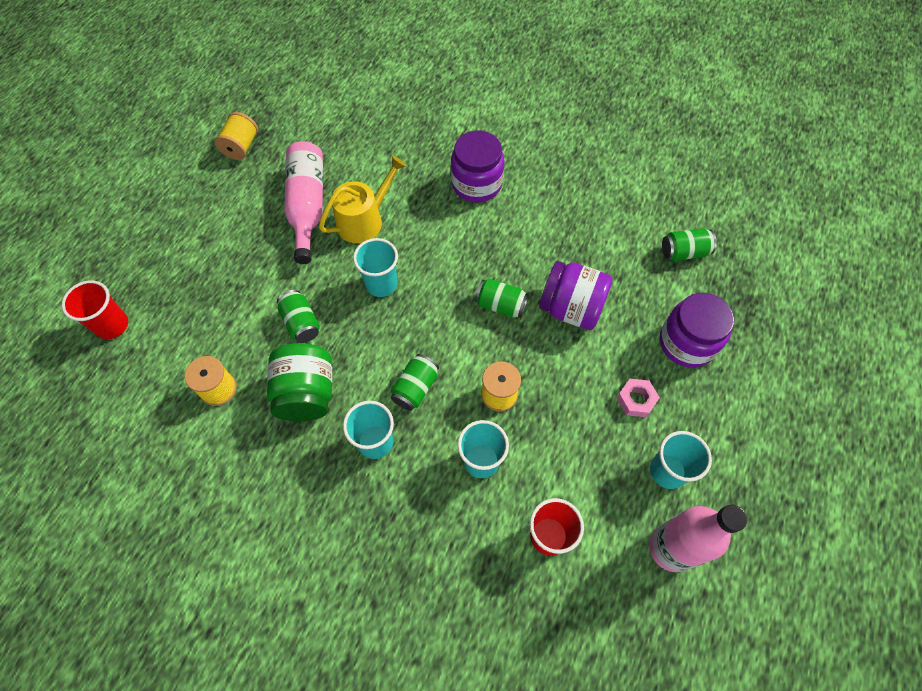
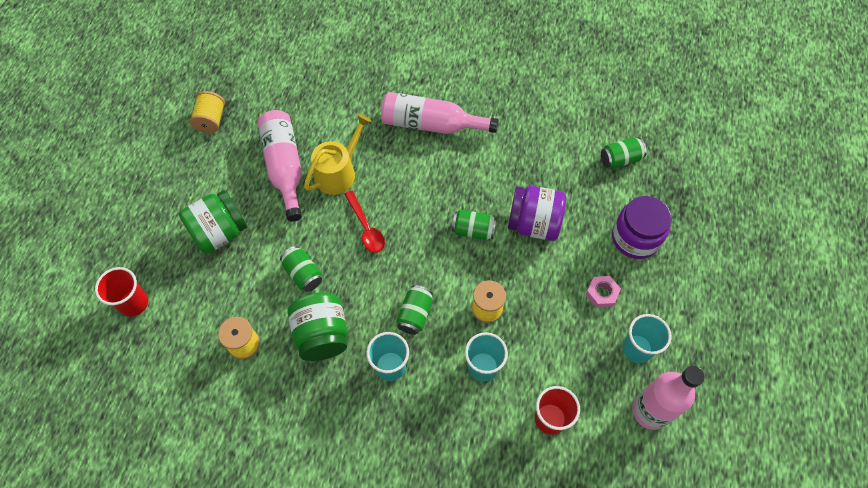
camera: 10 degrees left, 0 degrees up
(221, 265) = (220, 232): none -> green jar
(381, 284) = (366, 228): turquoise cup -> red spoon
(476, 184) = (431, 124): purple jar -> pink bottle

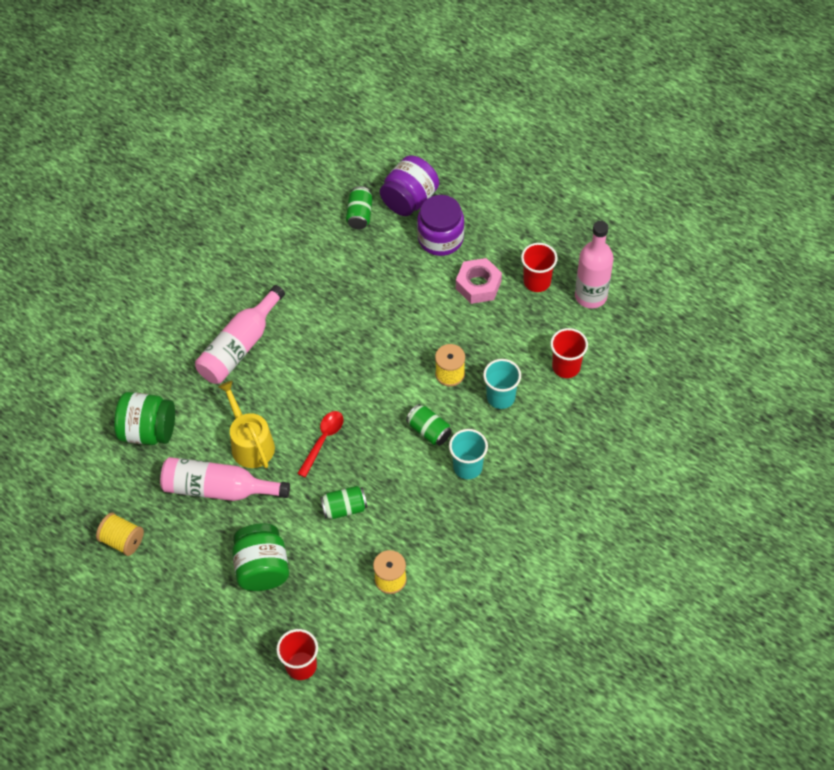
camera: 65 degrees left, 5 degrees down
(322, 335) = (412, 511): green jar -> green jar (148, 431)
(366, 228) = (323, 440): red spoon -> red spoon turned 60 degrees counterclockwise
(473, 230) = (370, 355): green can -> none
(534, 223) = (388, 306): purple jar -> purple jar (409, 200)
(601, 294) = (478, 285): pink nut -> pink nut, size x1.52
(637, 348) = (537, 281): turquoise cup -> red cup

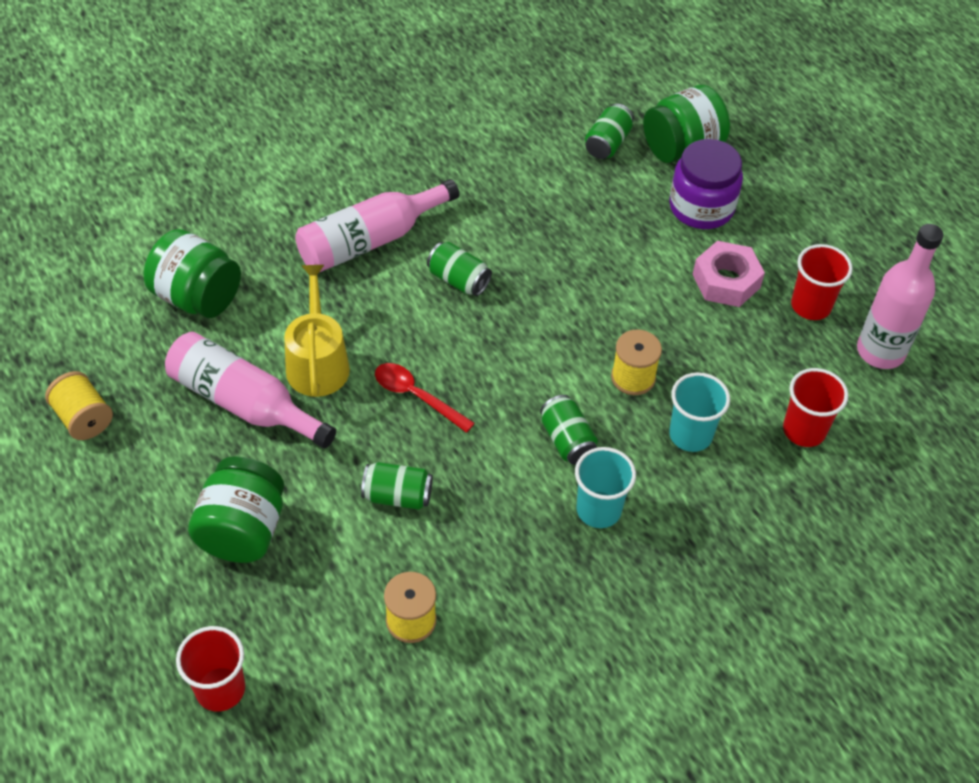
camera: 20 degrees right, 5 degrees down
(310, 351) = (458, 280): none -> green can
(323, 440) = (416, 396): red spoon -> red spoon turned 105 degrees counterclockwise
(409, 200) = (682, 148): purple jar -> green jar

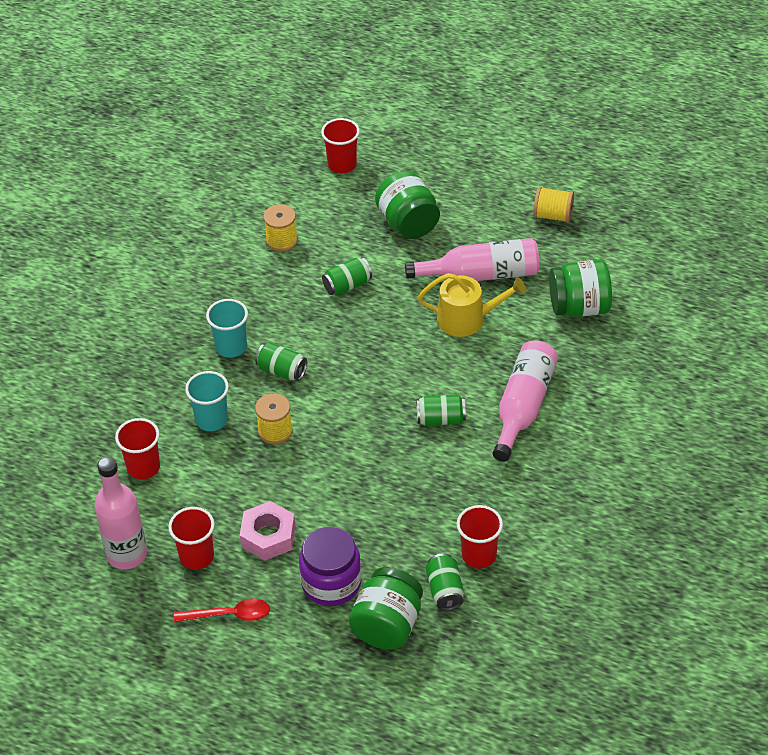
camera: 145 degrees right, 5 degrees down
(317, 362) = (467, 319): yellow watering can -> yellow watering can turned 45 degrees counterclockwise
(416, 396) = (392, 338): red spoon -> red spoon (230, 615)
(551, 150) = (479, 555): none -> red cup

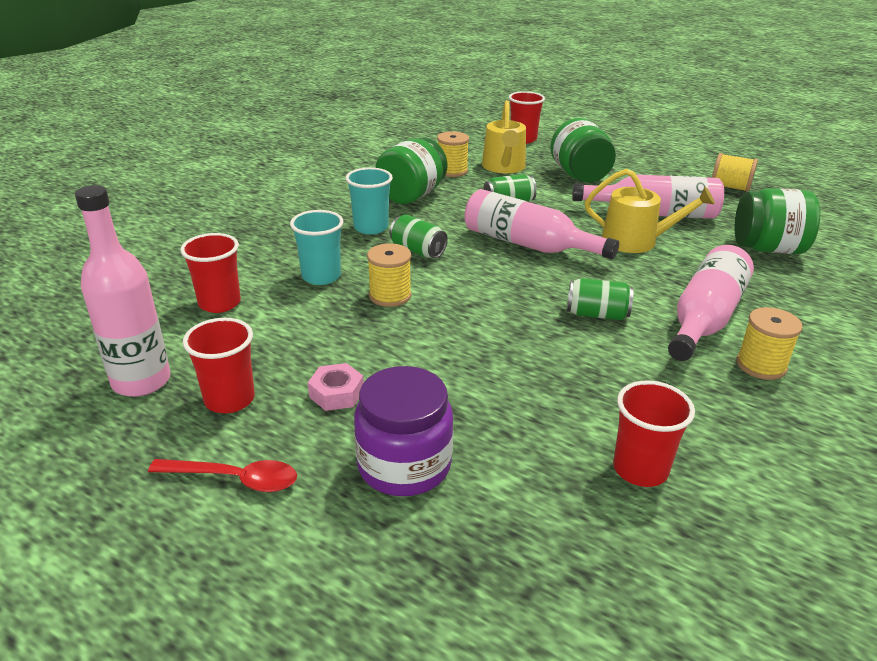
camera: 10 degrees right, 15 degrees down
(268, 536) = (336, 393): pink nut -> pink nut, size x0.66
(331, 223) = (504, 167): none -> yellow watering can
(374, 343) = (528, 244): none -> pink bottle
(387, 625) = (476, 543): green jar -> green jar (412, 195)
(445, 590) = (581, 508): green can -> none
(561, 448) = (761, 365): none -> yellow spool

